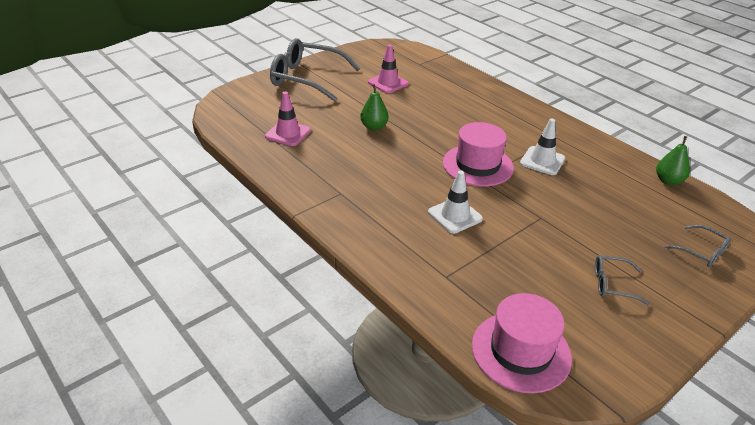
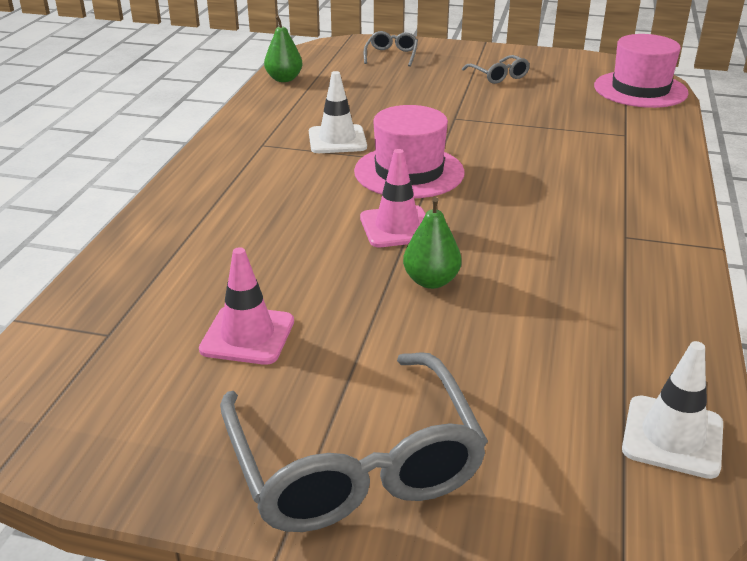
camera: 125 degrees left, 5 degrees down
(288, 133) = (584, 358): pink traffic cone -> pink traffic cone (397, 227)
(455, 215) = (532, 156): white traffic cone -> white traffic cone (672, 437)

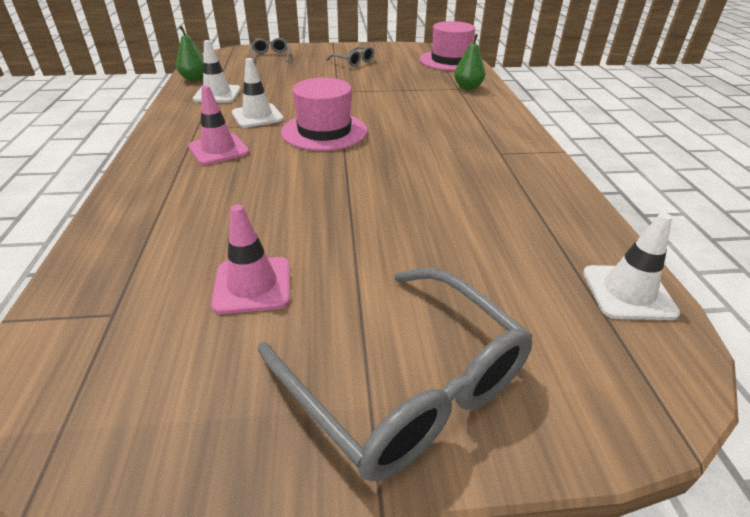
camera: 20 degrees left, 5 degrees up
(302, 104) = (217, 94): none -> white traffic cone
(397, 227) = (336, 172): pink traffic cone -> pink traffic cone (218, 149)
(431, 281) = (384, 209): green pear -> green pear (467, 87)

